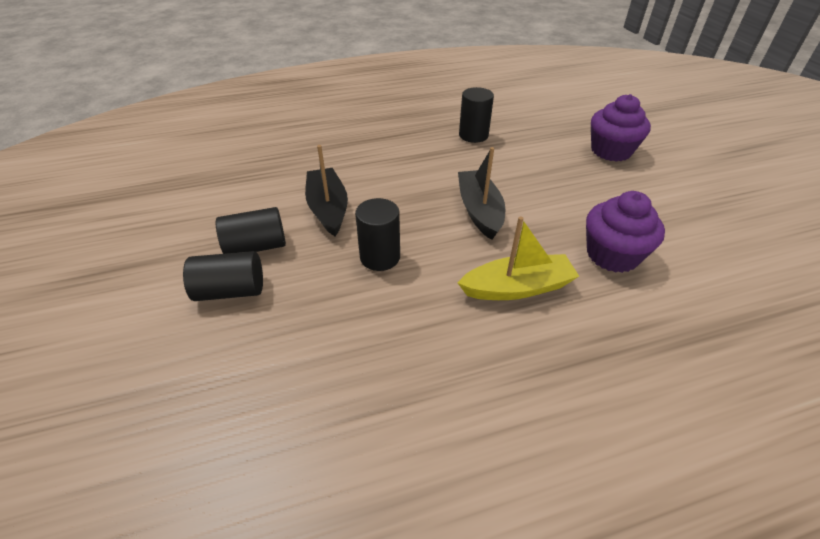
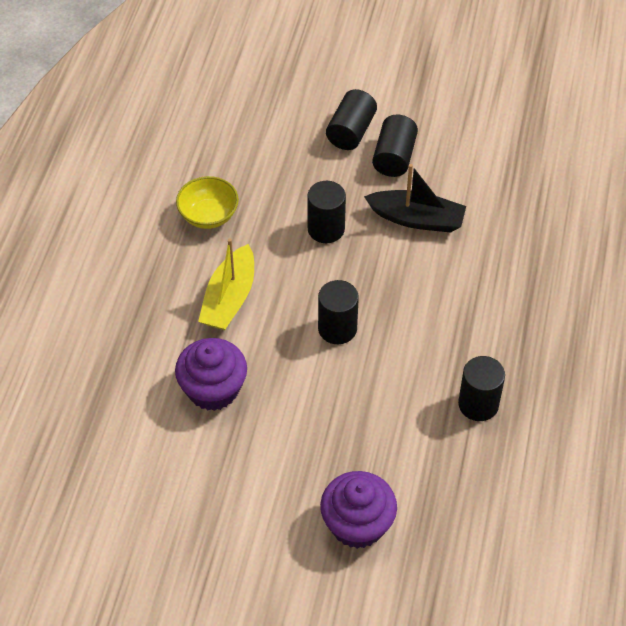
camera: 120 degrees right, 10 degrees up
(431, 358) = (208, 215): none -> yellow bowl
(479, 211) = (337, 328): black boat -> black cylinder

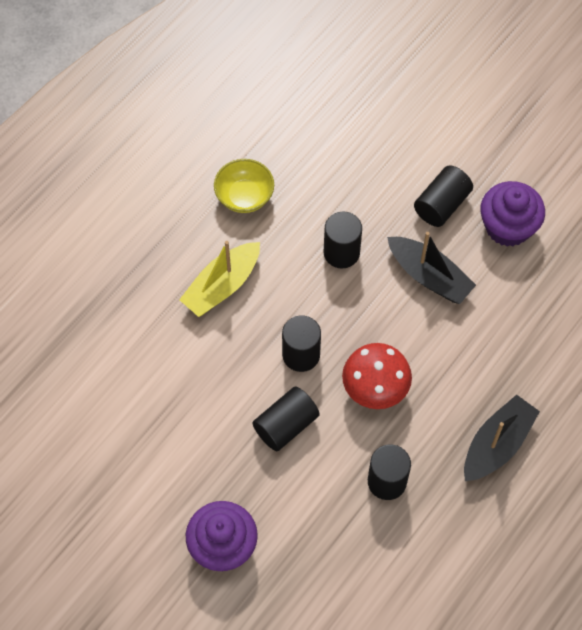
camera: 25 degrees right, 10 degrees up
(213, 389) = (165, 367): purple cupcake -> purple cupcake (508, 226)
(351, 131) = (416, 162): black cylinder -> black cylinder (286, 425)
(422, 330) = (375, 388): none -> red mushroom
(558, 333) = (497, 444): none -> black boat

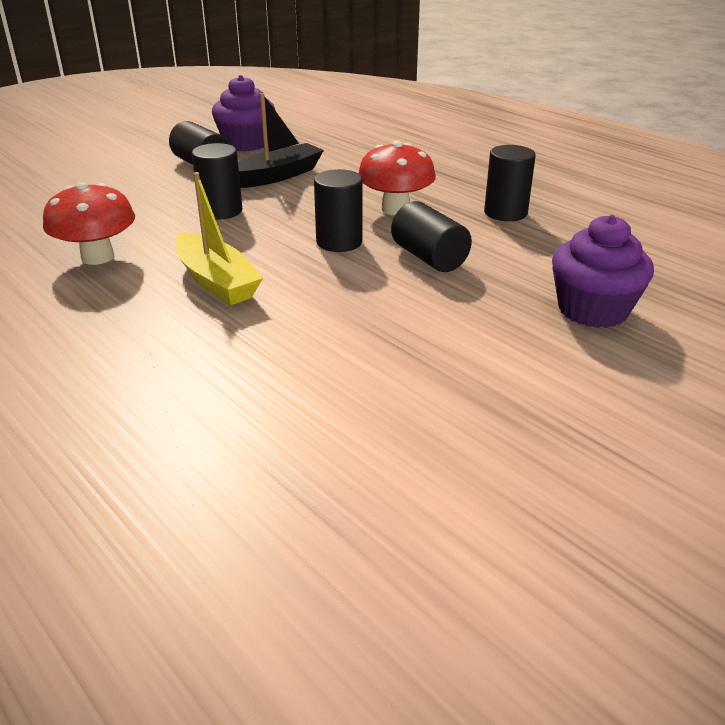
camera: 80 degrees left, 30 degrees down
(244, 196) = (98, 257): yellow bowl -> red mushroom
(497, 444) = (469, 166): black boat -> none

